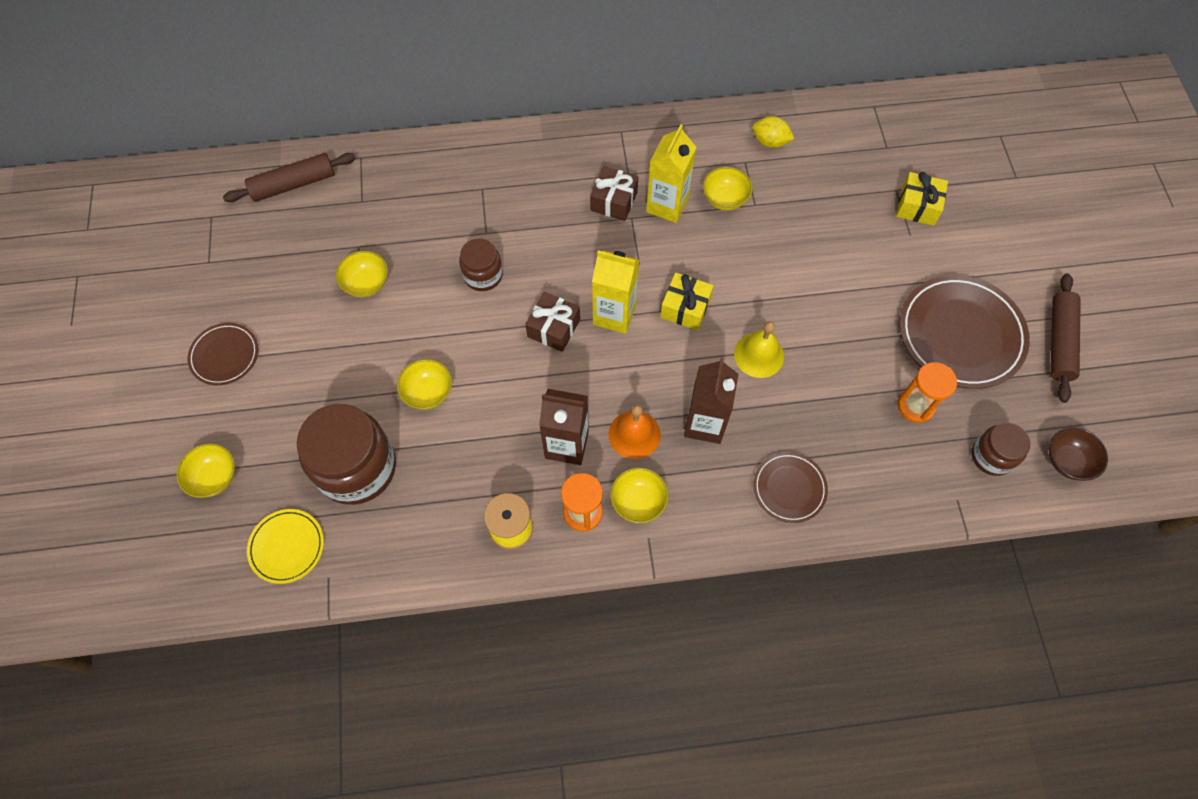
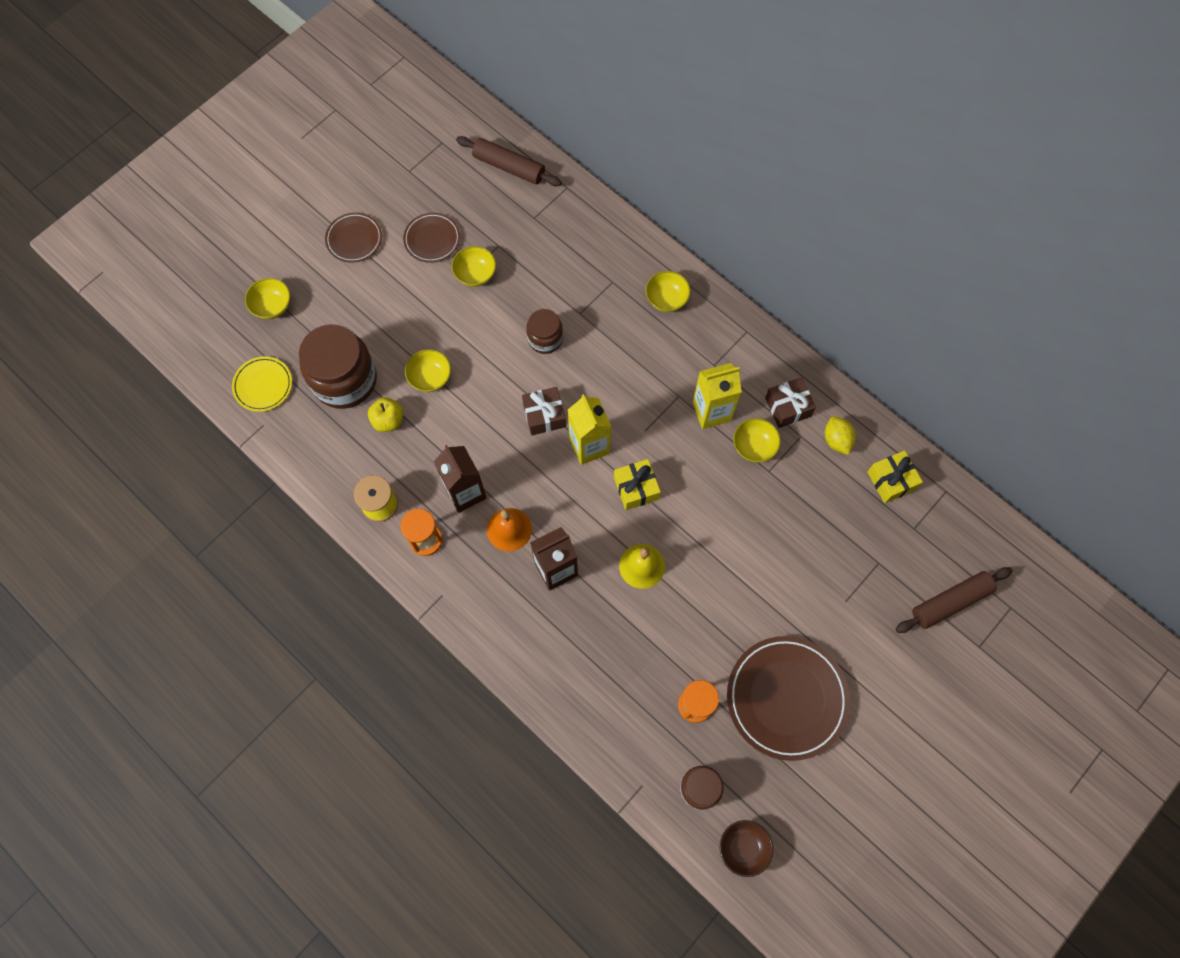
camera: 50 degrees right, 5 degrees up
(435, 459) = (388, 420): none -> yellow apple
(614, 201) = (681, 374): brown gift -> brown gift (788, 407)
(638, 502) = (462, 569): yellow bowl -> yellow bowl (666, 299)
(789, 488) = (554, 661): brown plate -> brown plate (432, 239)
(917, 206) = (877, 589): yellow gift -> yellow gift (891, 480)
(1059, 341) = (847, 778): brown rolling pin -> brown rolling pin (950, 602)

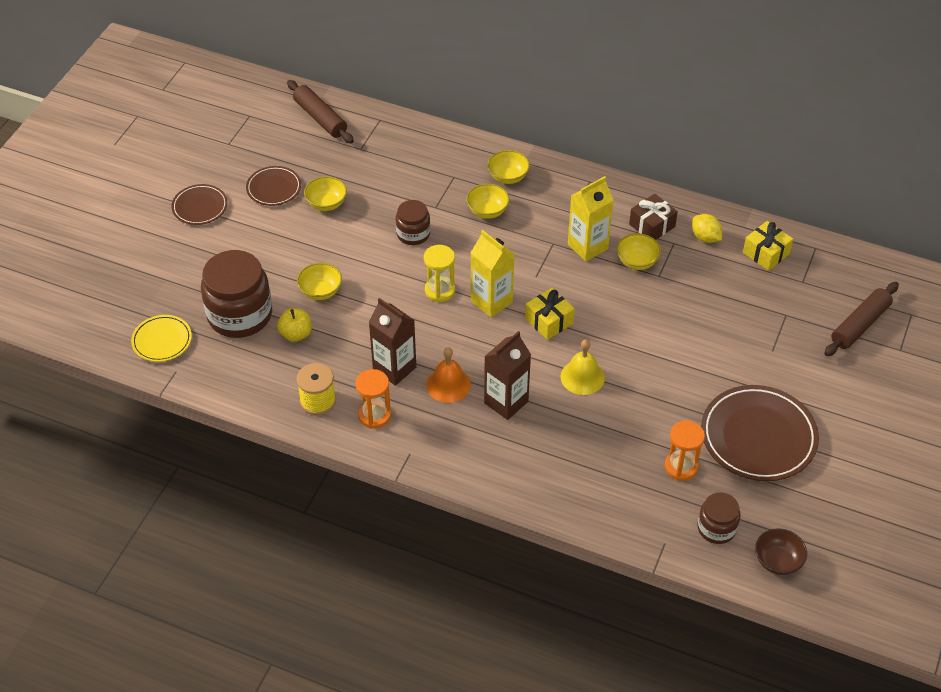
camera: 20 degrees left, 20 degrees down
(272, 306) = (144, 277): yellow bowl -> yellow bowl (487, 211)
(509, 167) = (320, 118): brown rolling pin -> brown rolling pin turned 45 degrees clockwise
(544, 415) = (440, 290): brown gift -> yellow hourglass

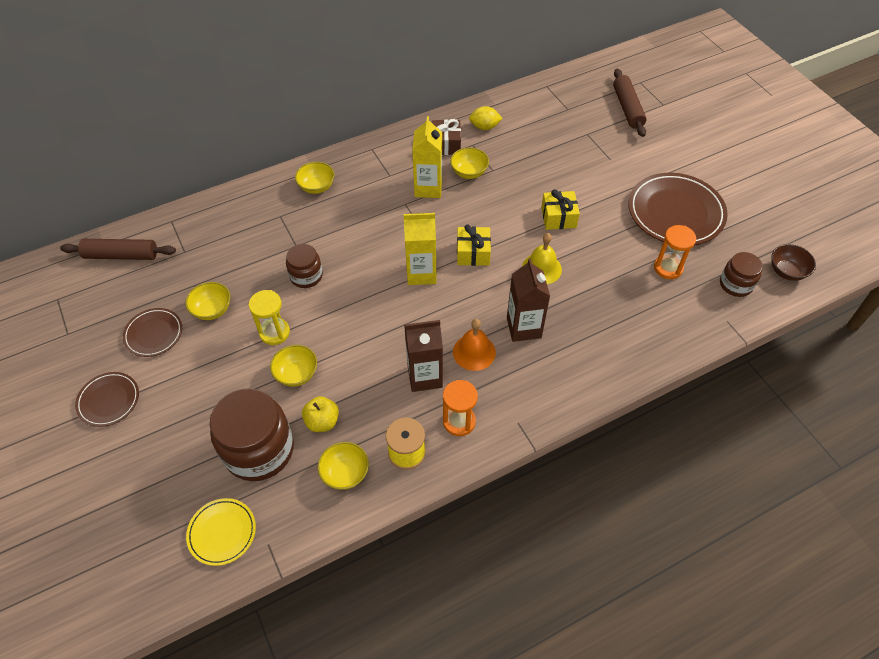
camera: 50 degrees left, 5 degrees up
(440, 290) = (378, 296): yellow hourglass -> yellow hourglass (274, 332)
(487, 211) = (334, 219): yellow bowl -> yellow bowl (345, 473)
(766, 253) = (527, 109): yellow gift -> yellow gift (558, 217)

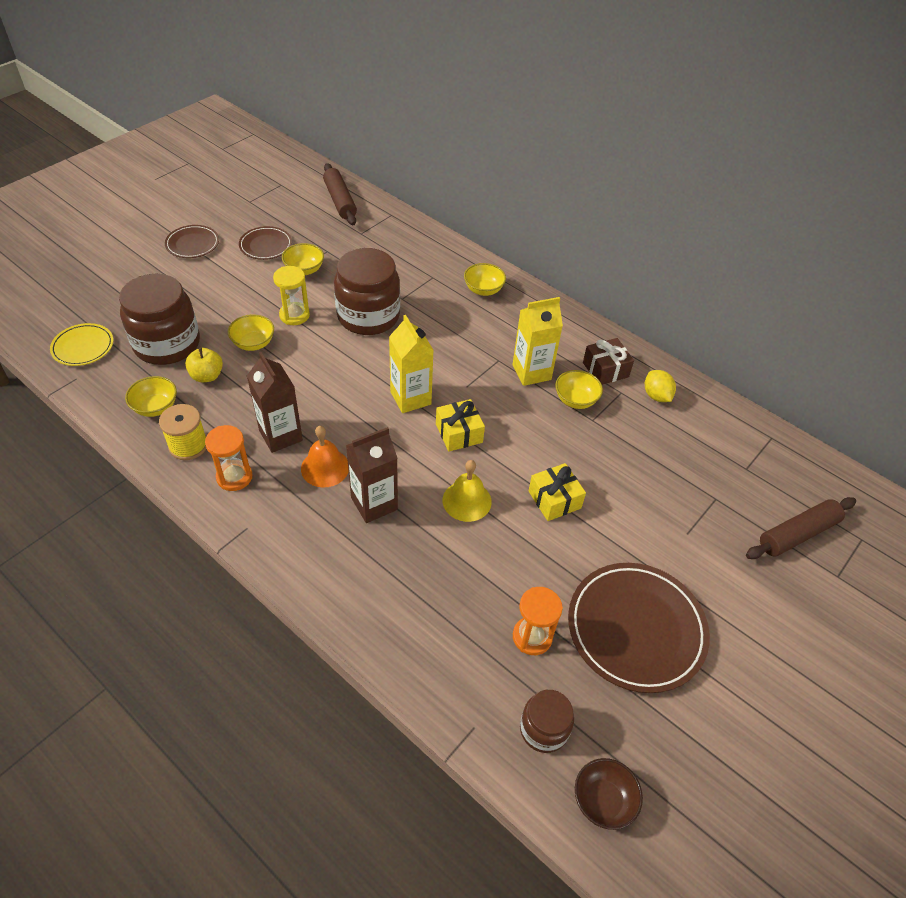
camera: 65 degrees right, 5 degrees down
(306, 276) = (368, 316): brown jar -> brown jar, size x1.85

